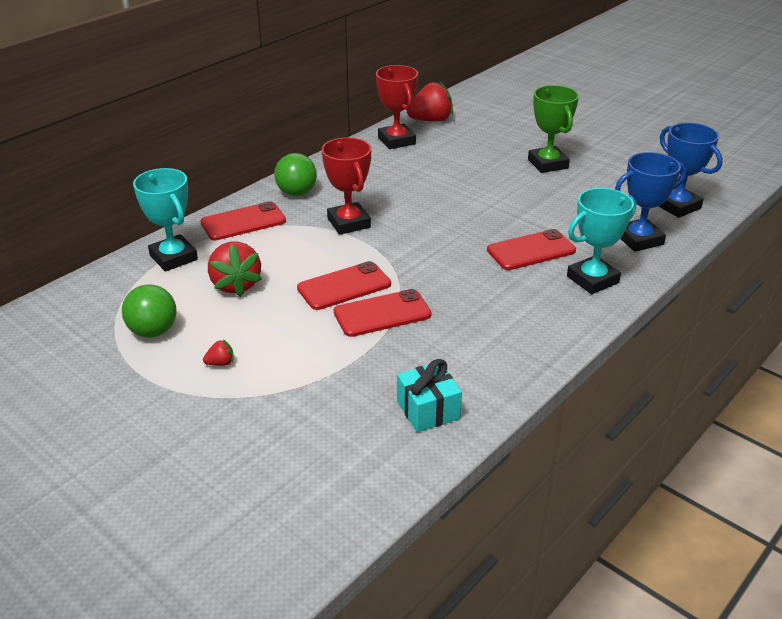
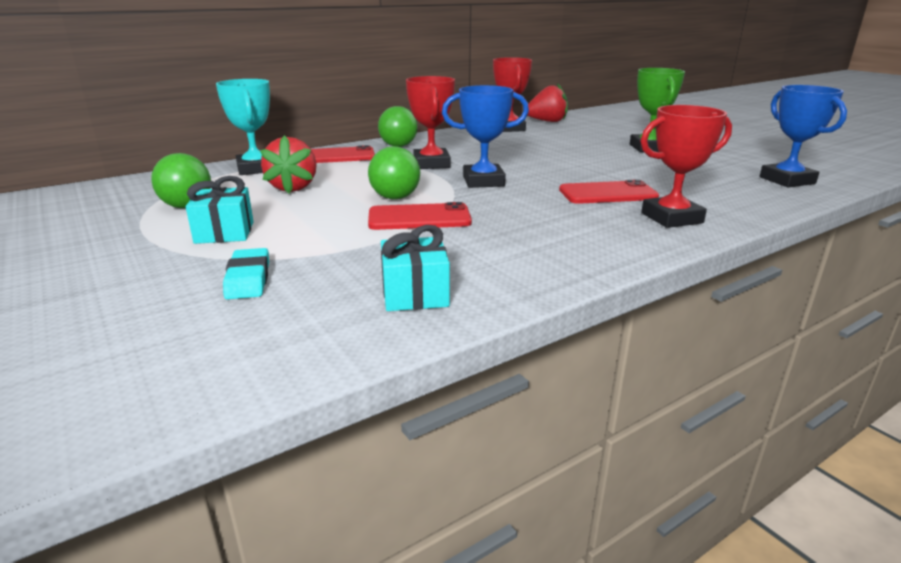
camera: 15 degrees right, 10 degrees down
(220, 363) = (224, 232): red strawberry -> turquoise gift
(287, 418) = (248, 279): none -> turquoise eraser
(344, 286) = (395, 198): red phone -> green ball
(592, 279) = (671, 218): turquoise trophy -> red trophy
(639, 239) = (736, 197): blue trophy -> blue trophy (483, 181)

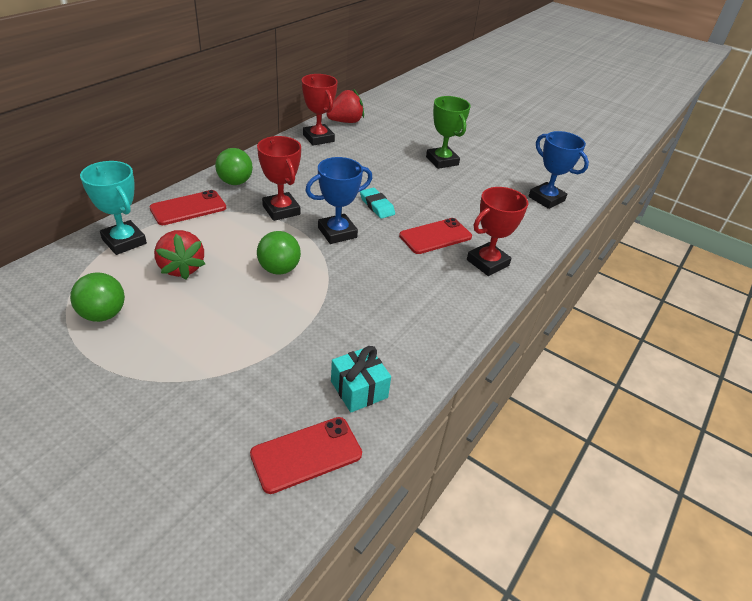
camera: 25 degrees left, 15 degrees up
(224, 232) = (167, 346): turquoise gift -> none
(248, 279) = (230, 401): turquoise eraser -> turquoise eraser (377, 206)
(419, 218) = (313, 295): red phone -> red phone (306, 454)

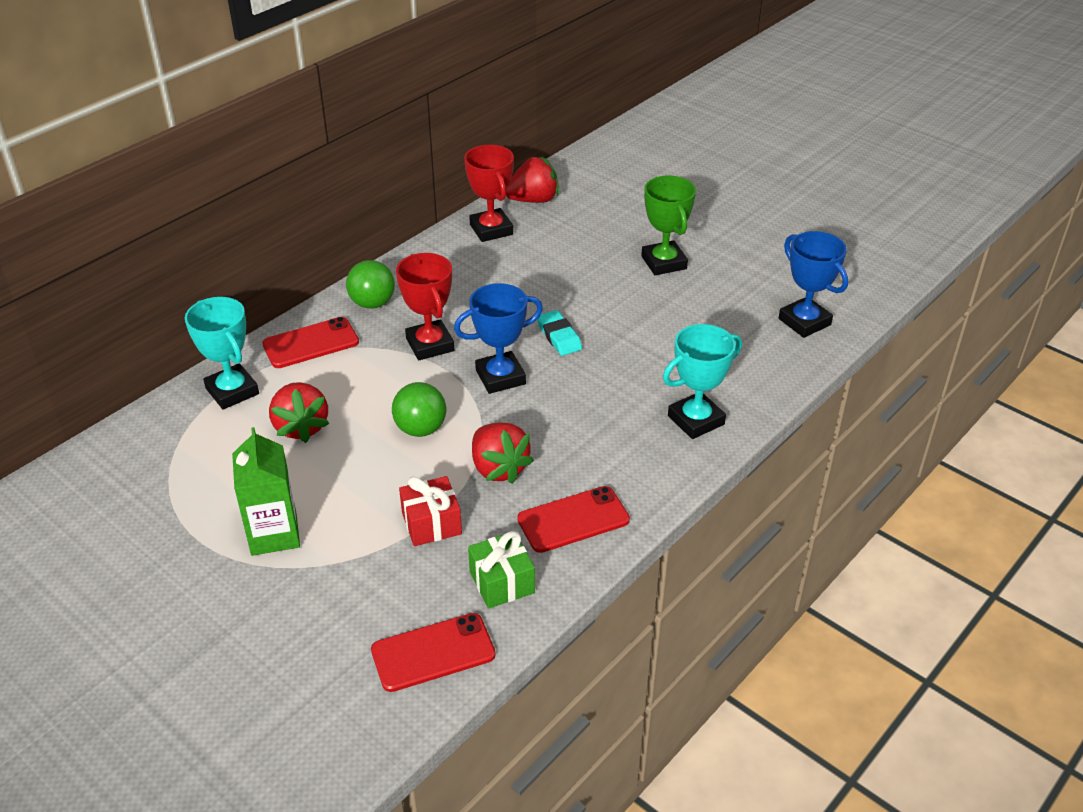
camera: 10 degrees right, 0 degrees up
(103, 314) = (210, 486): green ball -> none
(159, 353) = (274, 534): none -> green carton
(294, 342) = (431, 523): none -> red gift
(344, 298) = (498, 468): none -> red strawberry
(359, 389) = (502, 582): turquoise gift -> green gift
(435, 236) = (632, 382): red phone -> red phone (573, 520)
(487, 263) = (696, 420): red trophy -> turquoise trophy

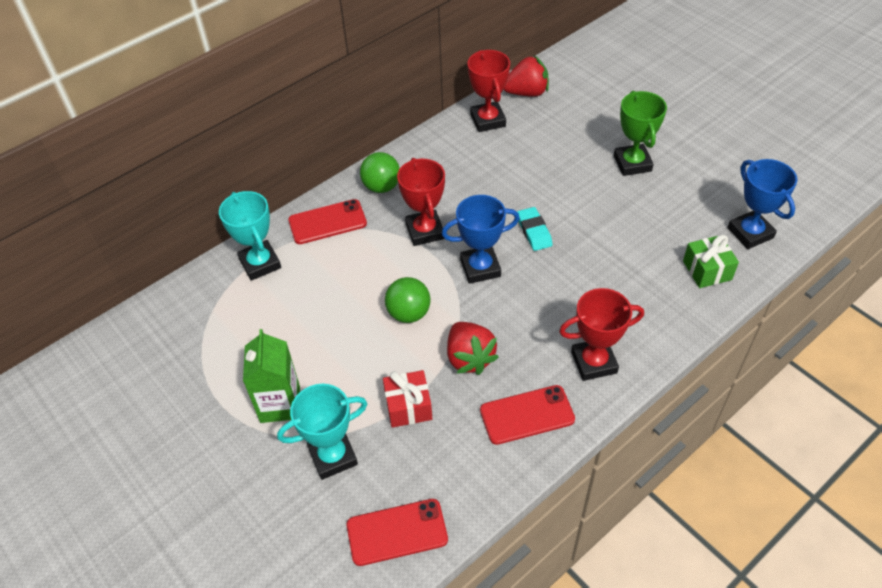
camera: 10 degrees right, 10 degrees up
(301, 427) = (311, 303): red strawberry -> none
(502, 582) = (460, 470): green gift -> green gift (707, 270)
(644, 461) = (594, 362): none -> red trophy
(696, 420) = (643, 325): turquoise trophy -> turquoise trophy (333, 456)

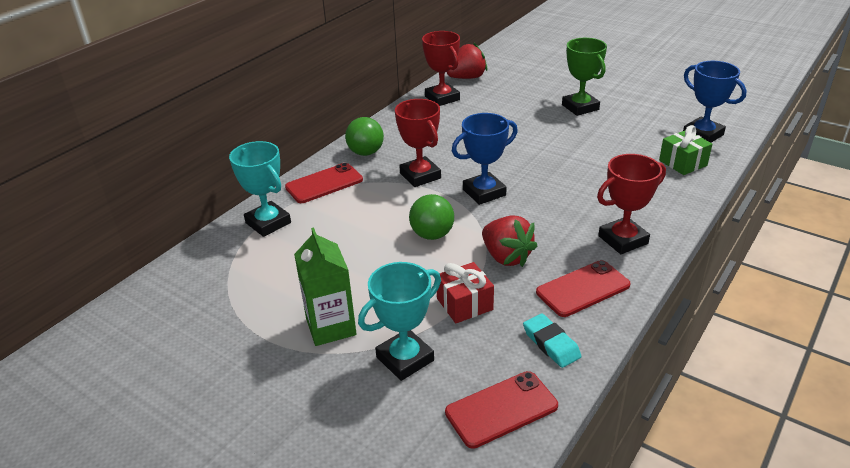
camera: 15 degrees left, 15 degrees down
(534, 231) = (520, 161): turquoise eraser -> turquoise eraser (551, 344)

